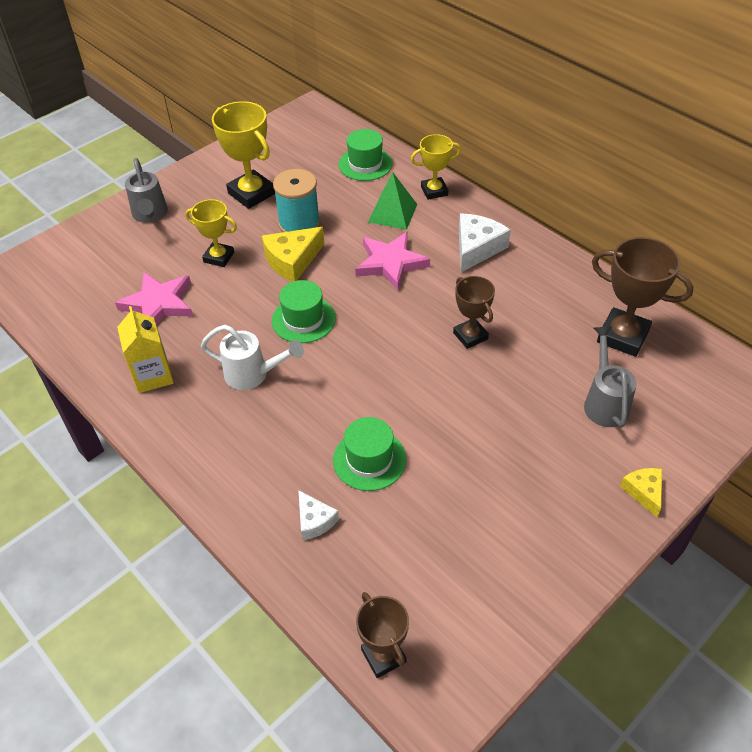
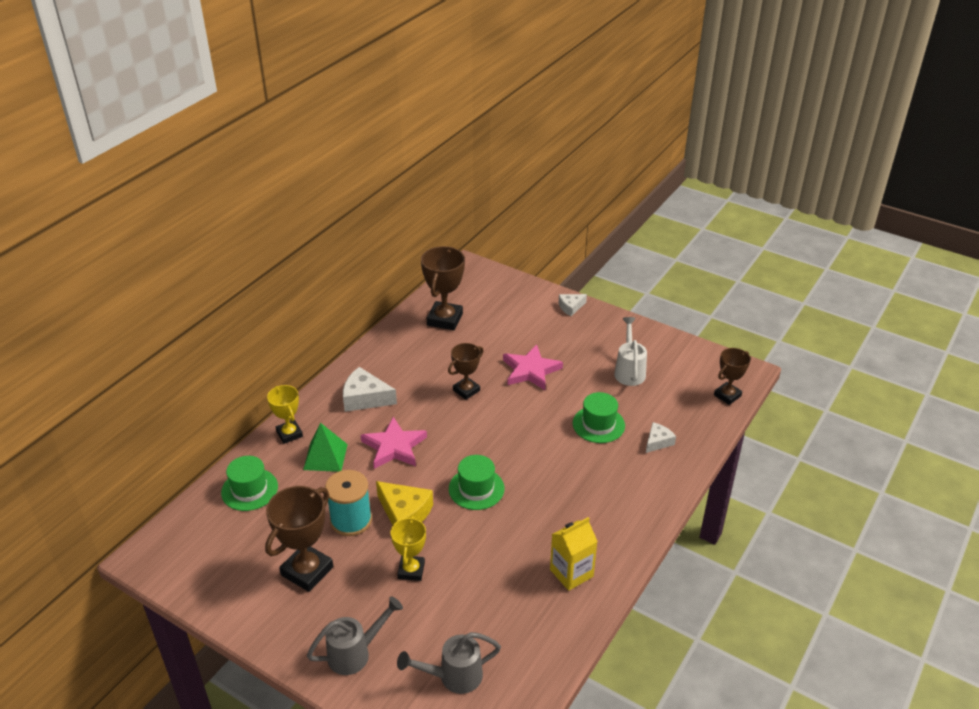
camera: 105 degrees left, 10 degrees down
(159, 304) = (486, 598): pink star -> pink star (530, 370)
(251, 193) = (307, 571): yellow trophy -> brown trophy
(253, 375) = (546, 506): white watering can -> white watering can (629, 370)
(604, 401) = (506, 324): grey watering can -> grey watering can (453, 676)
(644, 492) = (570, 307): yellow cheese -> white cheese

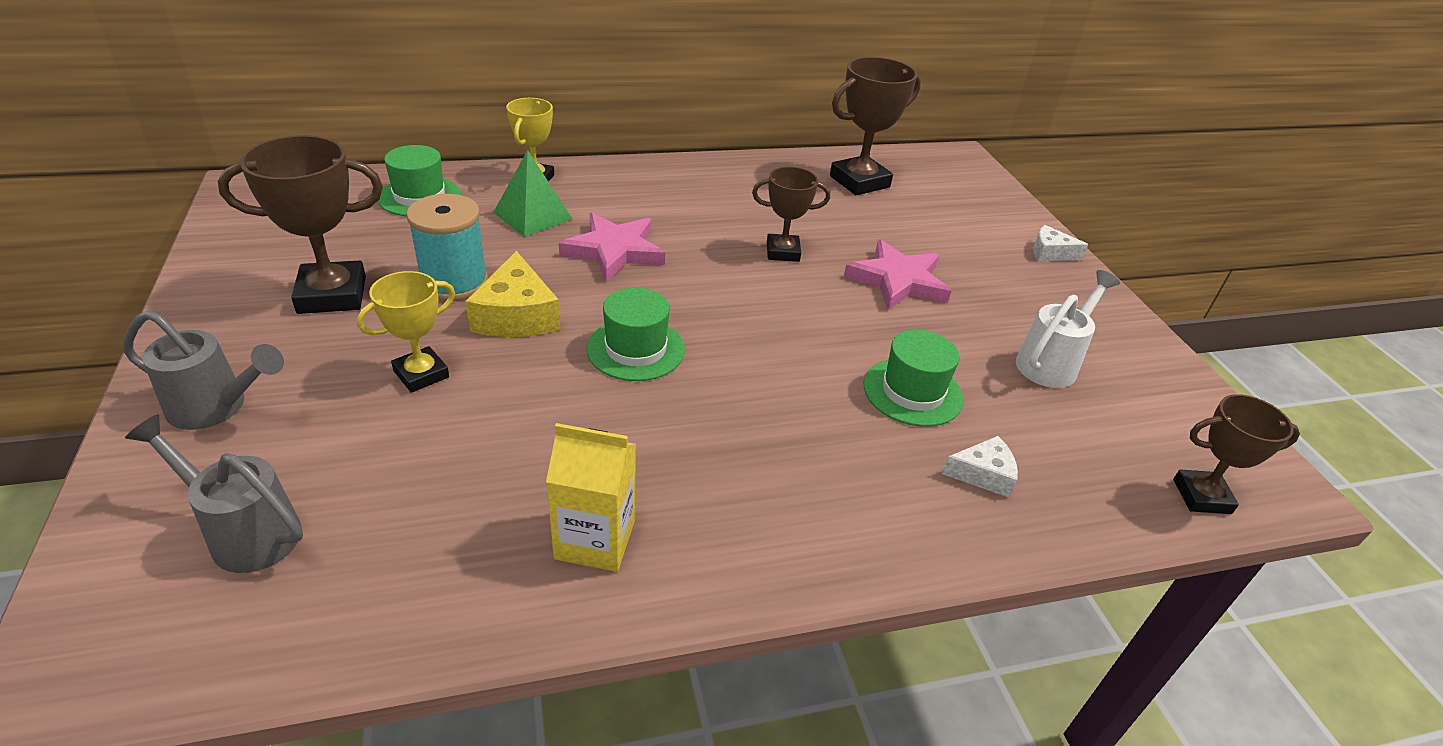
camera: 40 degrees right, 0 degrees up
(365, 398) = (658, 195): white cheese -> none

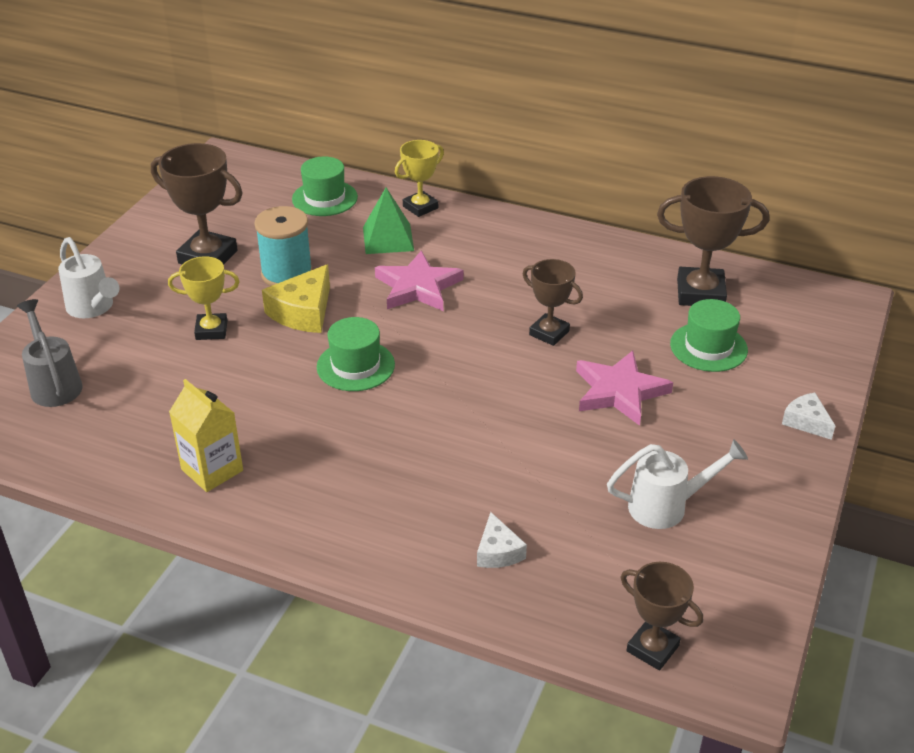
camera: 40 degrees right, 0 degrees up
(217, 408) = (93, 308): grey watering can -> white watering can
(912, 392) = (519, 477): green hat -> green hat (708, 347)
(983, 474) = (498, 551): white cheese -> white cheese turned 45 degrees clockwise

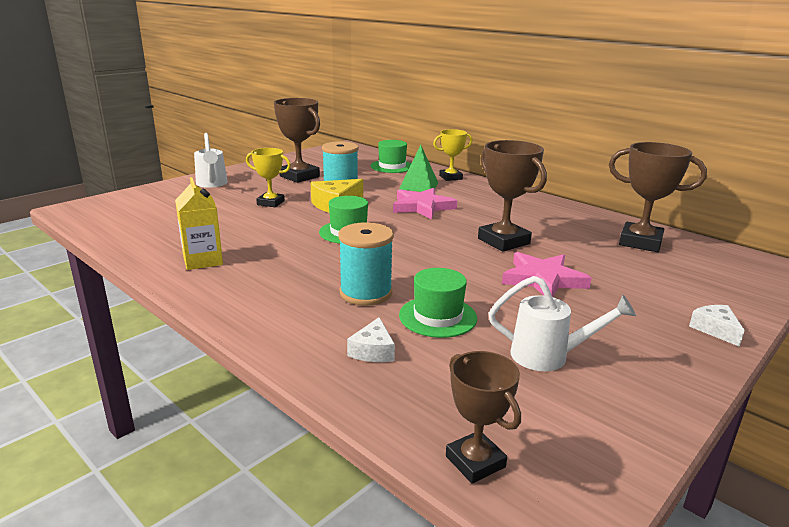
camera: 20 degrees right, 15 degrees down
(54, 383) = (154, 207): grey watering can -> none
(441, 469) = (366, 293): none -> turquoise spool
(549, 333) = (503, 241): brown trophy -> brown trophy, size x1.59
(708, 347) = (635, 270): green hat -> green hat (438, 316)

